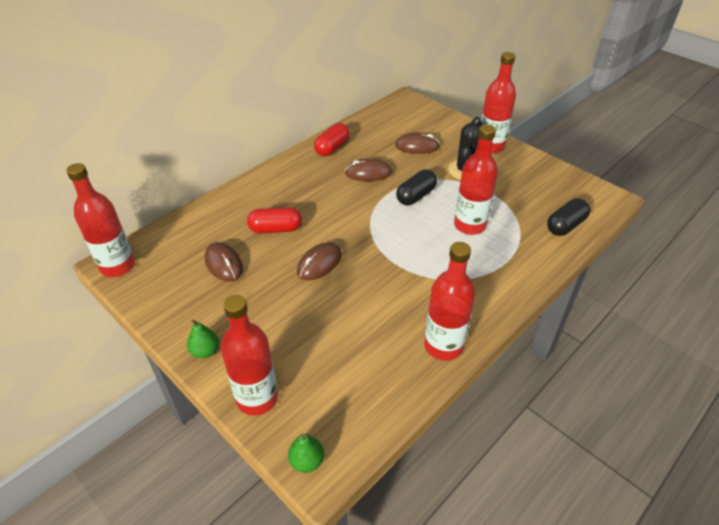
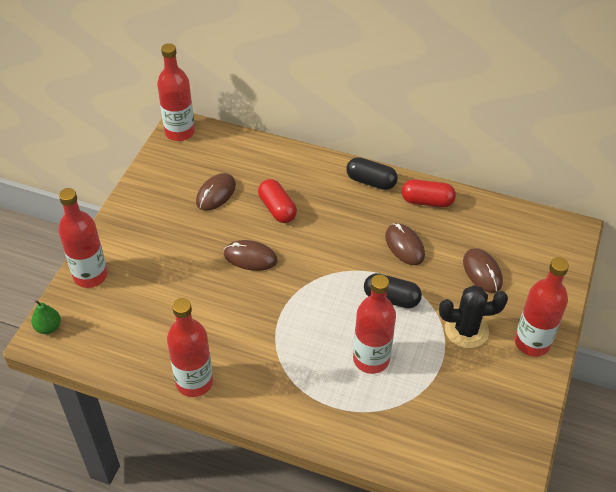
camera: 65 degrees right, 5 degrees up
(205, 351) = (120, 225): green pear -> none
(565, 226) = (424, 451): black capsule -> black capsule (371, 181)

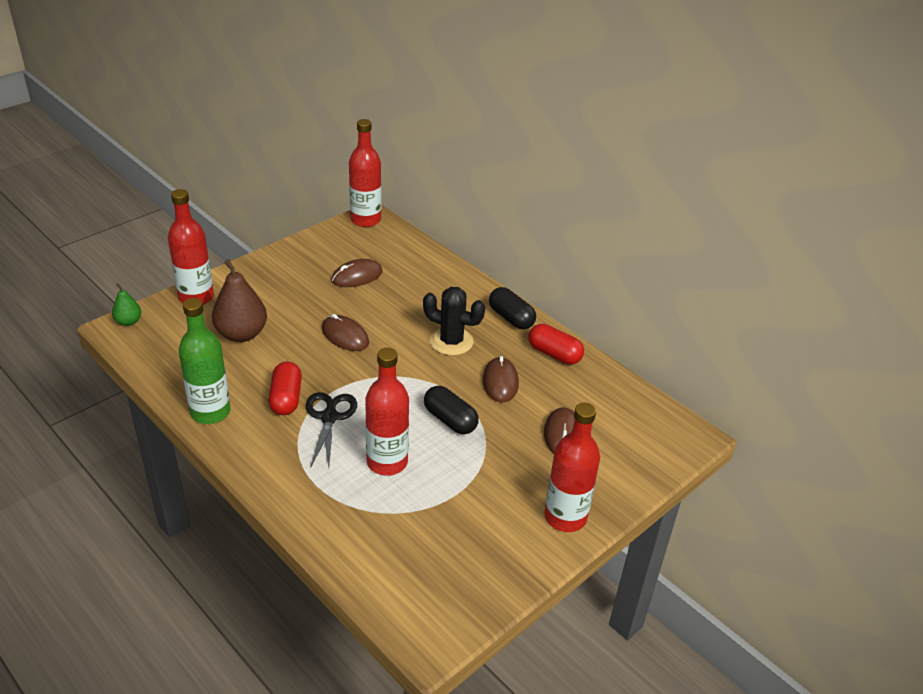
camera: 25 degrees right, 10 degrees down
(161, 294) = (241, 334): none -> brown pear
(194, 382) = (210, 412): red bottle -> green bottle
(277, 209) = (402, 307): red capsule -> red capsule (286, 398)
(295, 340) = (329, 416): none -> black scissors
(466, 330) = (504, 477): black cactus -> black cactus (451, 341)

